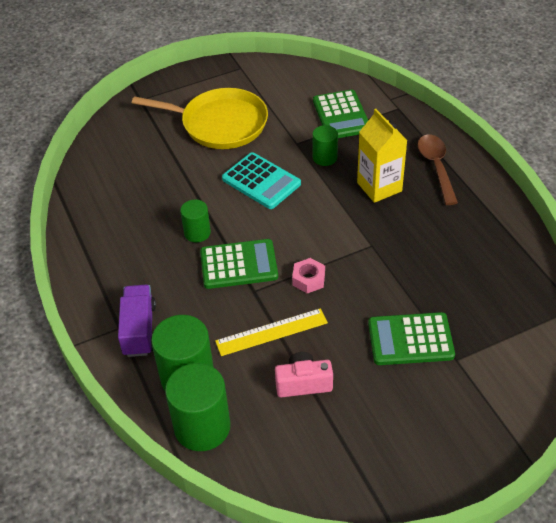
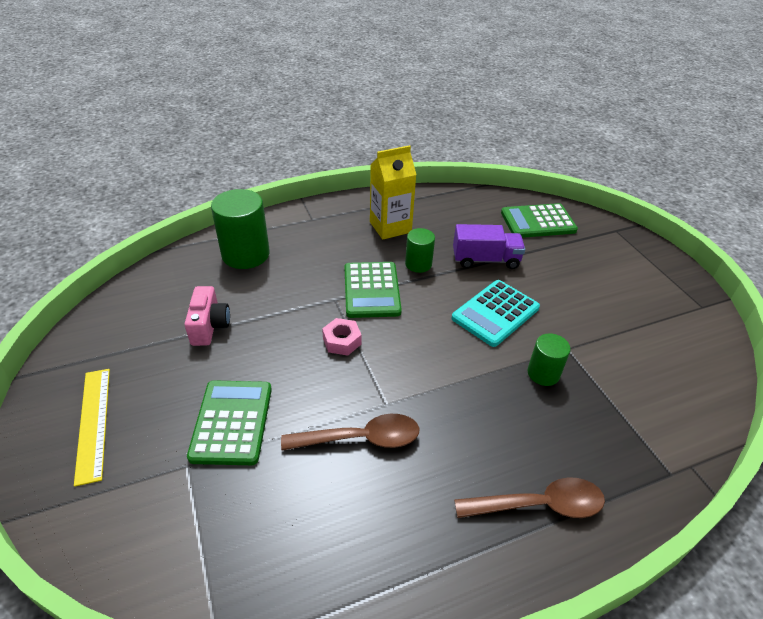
camera: 90 degrees right, 5 degrees down
(139, 330) = (306, 229): purple truck -> purple truck (485, 260)
(202, 427) = (192, 261): green cylinder -> none
(220, 124) = (589, 285): yellow pan -> none
(271, 332) = (279, 308): yellow ruler -> yellow ruler (93, 423)
(341, 115) = (634, 400): green calculator -> green calculator (538, 222)
(379, 187) = (491, 425): yellow carton -> yellow carton (390, 227)
(407, 257) = (360, 438): none -> brown spoon

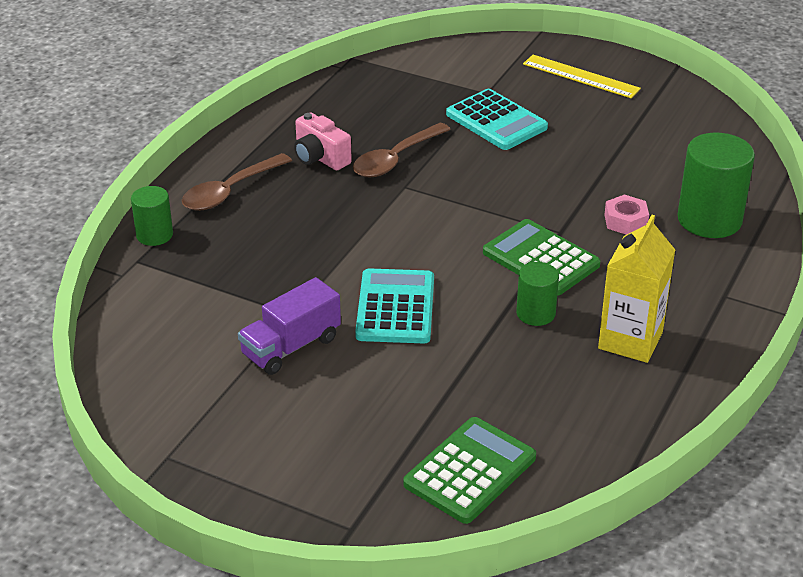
camera: 140 degrees right, 5 degrees down
(209, 326) = (620, 155): pink camera -> pink camera (320, 158)
(232, 422) = (496, 121): green calculator -> turquoise calculator
(342, 341) = (500, 205): pink nut -> pink nut (625, 221)
(485, 260) = (472, 365): purple truck -> purple truck (291, 347)
(543, 373) = (297, 277): green cylinder -> green cylinder (154, 235)

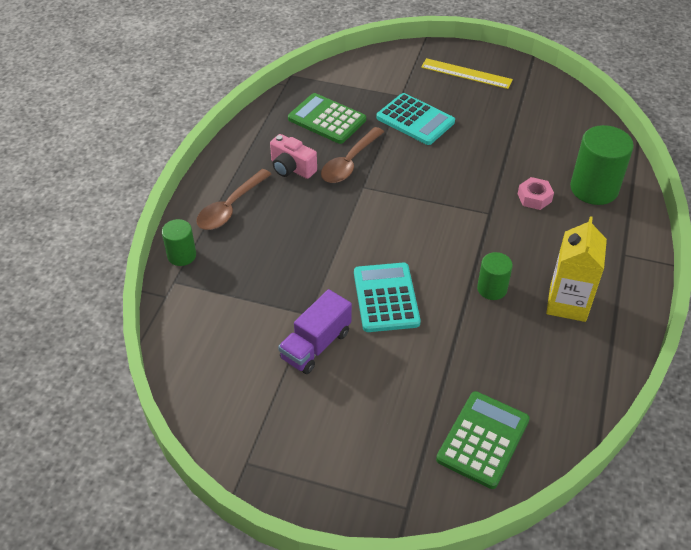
camera: 10 degrees left, 10 degrees up
(540, 259) = (482, 239): green calculator -> green calculator (327, 119)

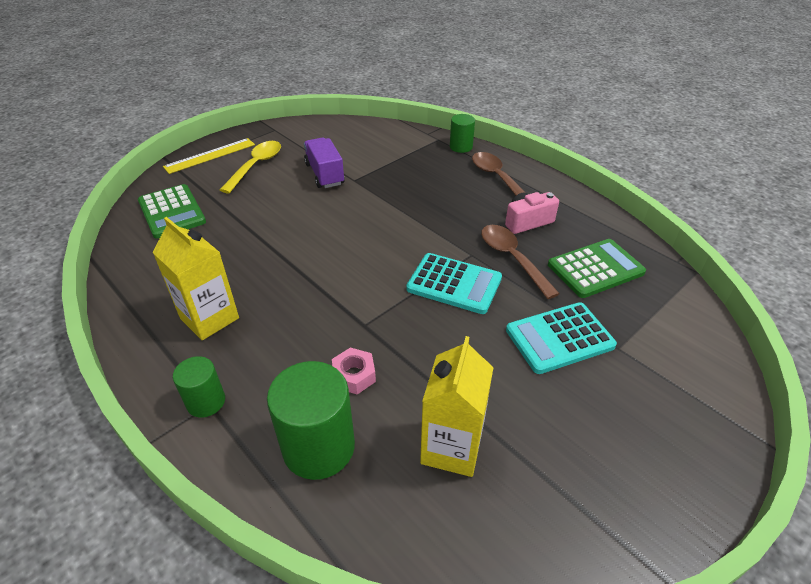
camera: 120 degrees right, 5 degrees down
(344, 422) = (256, 166): none -> yellow spoon
(386, 298) = (331, 218): turquoise calculator -> turquoise calculator (454, 284)
(466, 73) = (648, 446): yellow ruler -> yellow ruler (210, 155)
(492, 289) = (277, 278): green cylinder -> green cylinder (206, 402)
(539, 138) = (451, 447): none -> yellow carton

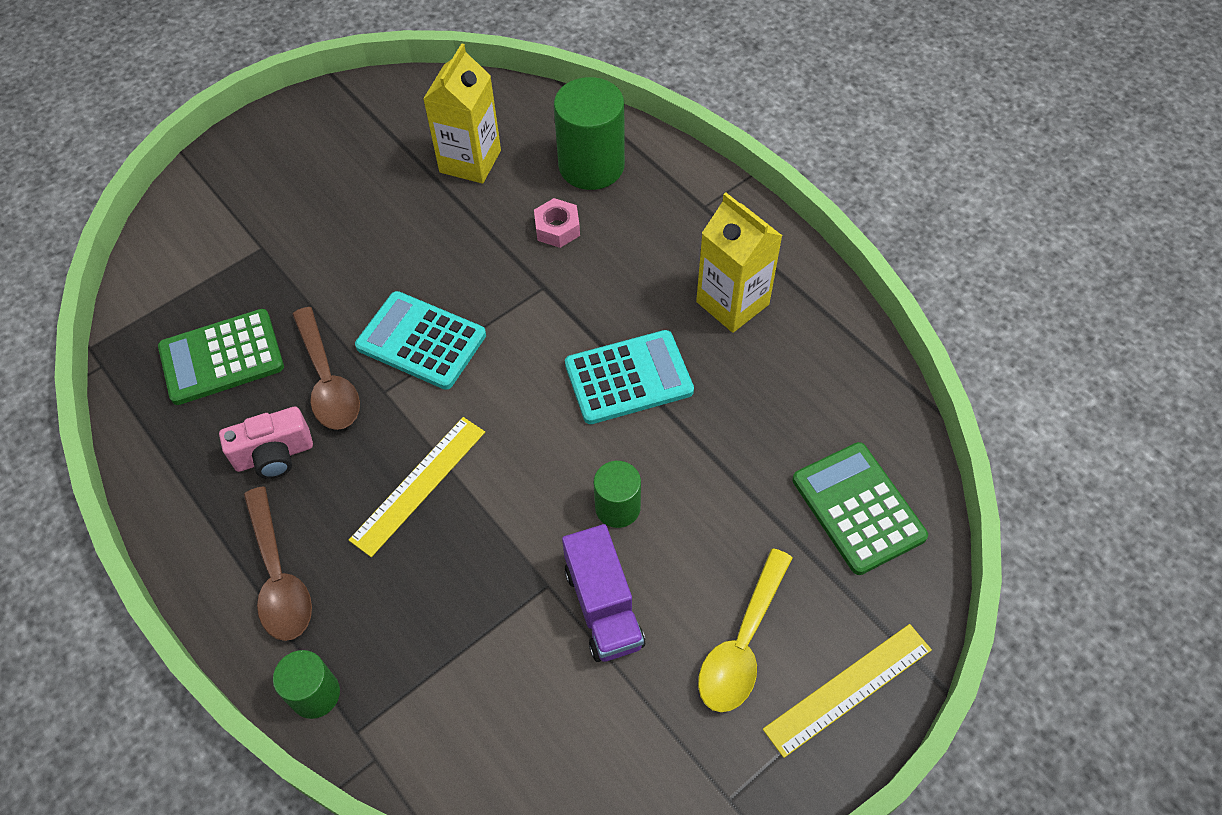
camera: 175 degrees left, 15 degrees up
(206, 402) = (707, 208): green cylinder -> green cylinder (617, 507)
(433, 212) = (418, 485): none -> yellow ruler
(559, 338) = (320, 261): turquoise calculator -> turquoise calculator (628, 378)

